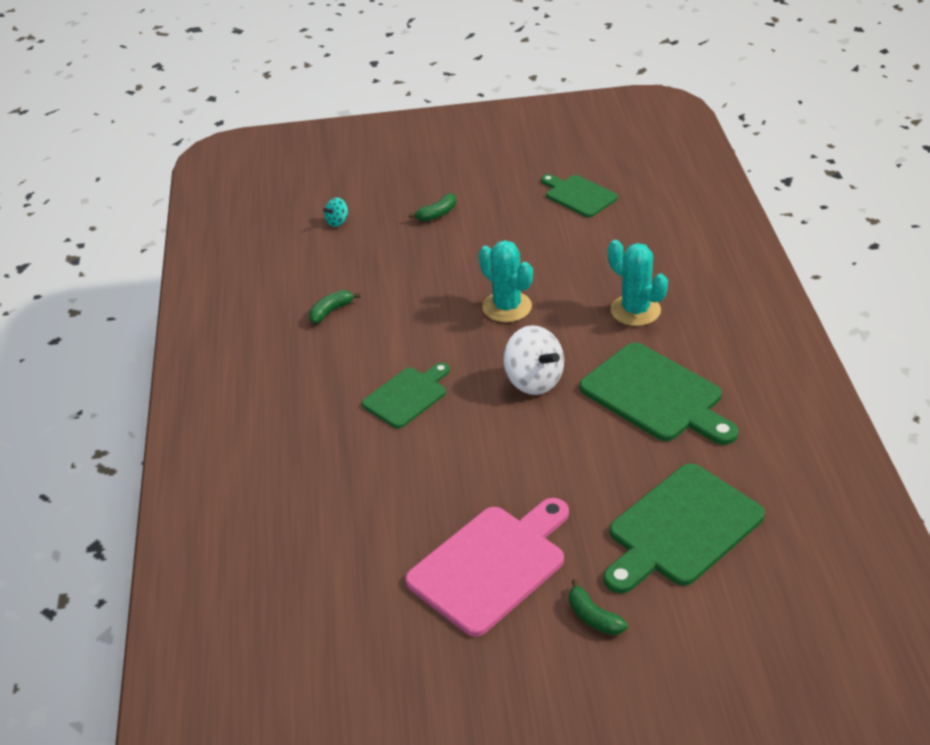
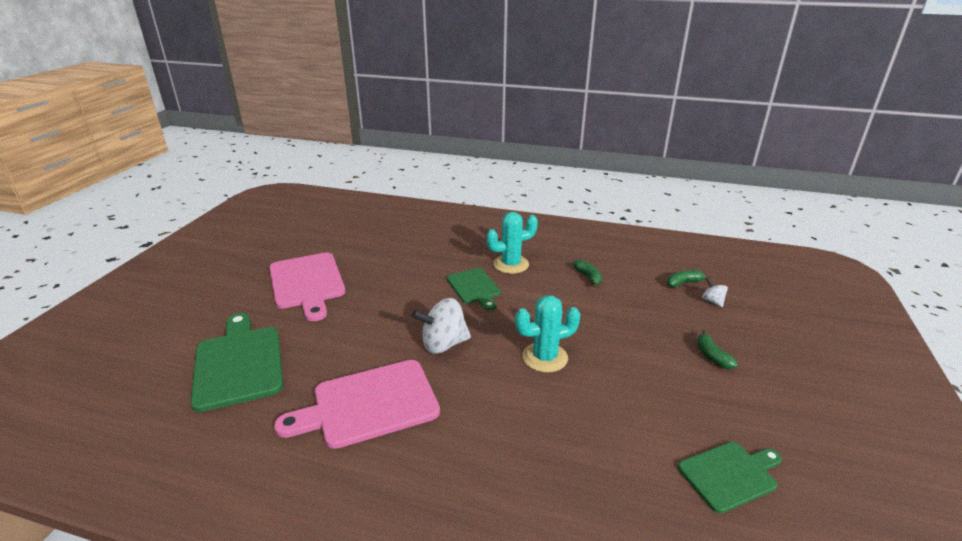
camera: 110 degrees right, 10 degrees down
(337, 222) = (712, 301): turquoise spinning top -> white spinning top
(593, 617) = (230, 306): green banana -> green banana (683, 283)
(635, 310) = (489, 438): turquoise cactus -> turquoise cactus (511, 264)
(656, 395) = (369, 404): green cutting board -> pink cutting board

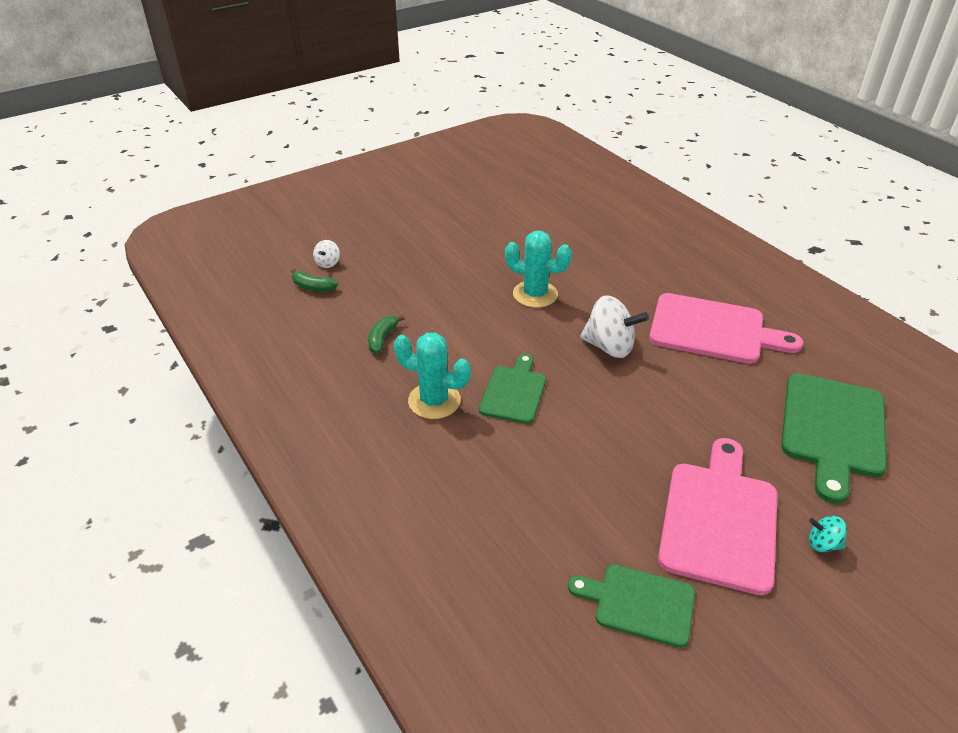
camera: 140 degrees left, 10 degrees up
(243, 296) = (823, 544): none -> turquoise spinning top
(712, 356) = (413, 237): green banana -> none
(730, 475) = (517, 198): green cutting board -> green cutting board (639, 603)

